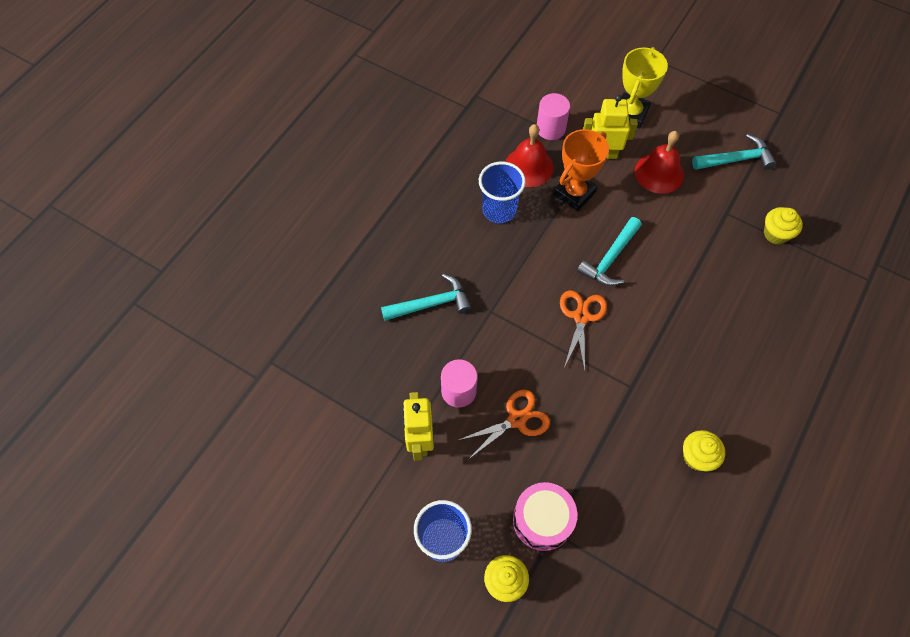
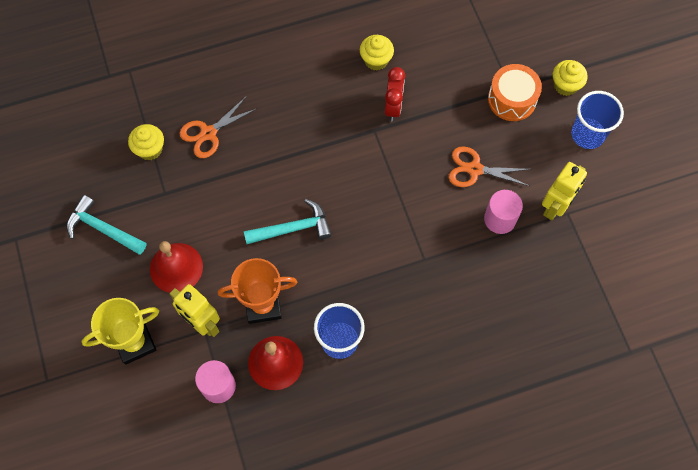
camera: 140 degrees left, 5 degrees up
(431, 304) = (466, 301): turquoise hammer -> none
(542, 520) = (512, 99): pink drum -> orange drum
(581, 317) = (360, 203): orange scissors -> orange scissors (208, 133)
(637, 422) = (393, 107): none -> red clock

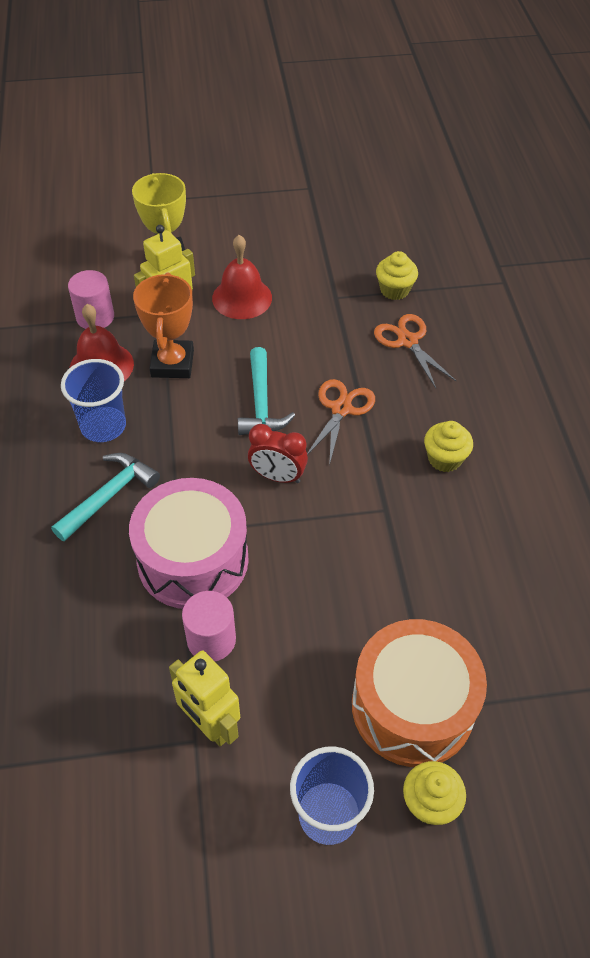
camera: 100 degrees right, 15 degrees down
(103, 229) = (304, 247): turquoise hammer -> turquoise hammer (109, 496)
(376, 60) = (501, 531): yellow cupcake -> yellow cupcake (444, 459)
(393, 107) = (419, 539): red clock -> red clock (277, 476)
(444, 244) = (193, 560): none -> pink drum
(474, 169) = (299, 624): orange scissors -> orange scissors (341, 409)
(512, 99) = (412, 706): orange drum -> orange drum, size x1.52

